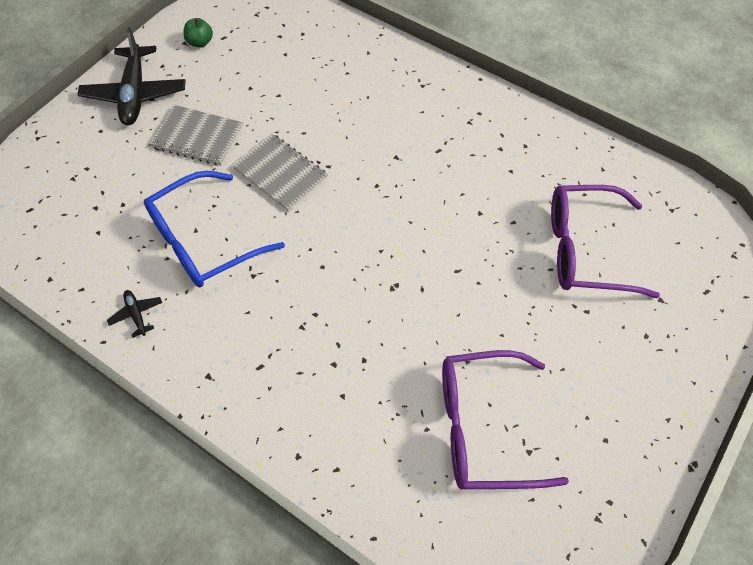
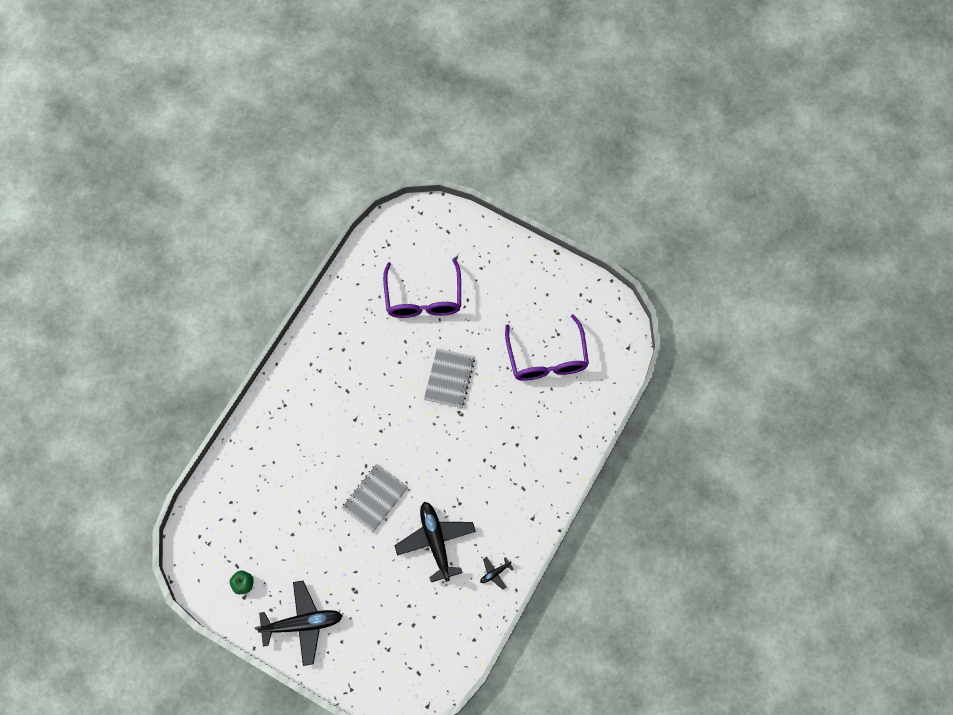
camera: 95 degrees left, 10 degrees up
(198, 137) = (344, 564): grey notebook -> grey notebook (449, 379)
(203, 241) = (435, 541): blue glasses -> black plane

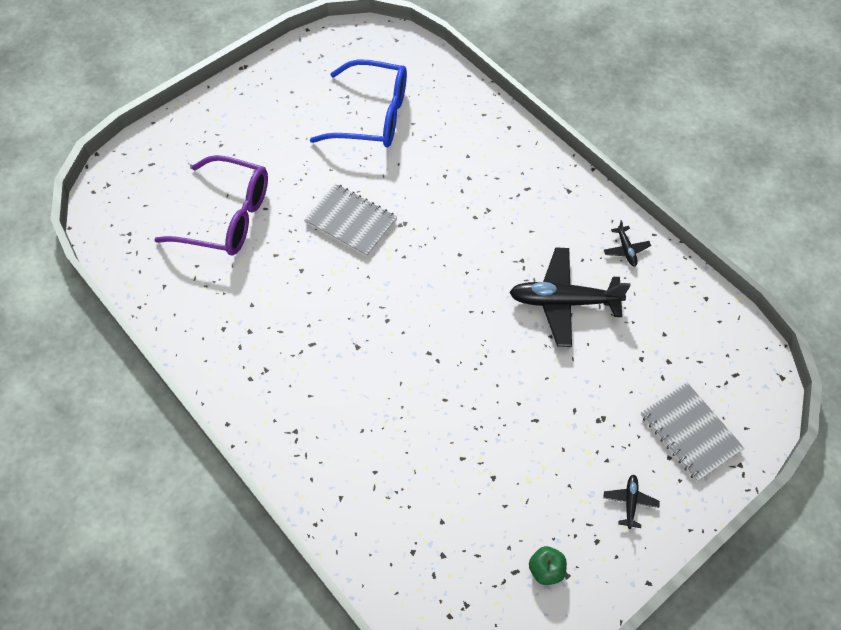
camera: 70 degrees left, 10 degrees down
(302, 624) = (630, 502): black plane -> black plane, size x0.44
(375, 498) = (479, 355): grey notebook -> grey notebook (690, 432)
(547, 358) = (373, 116): purple glasses -> blue glasses

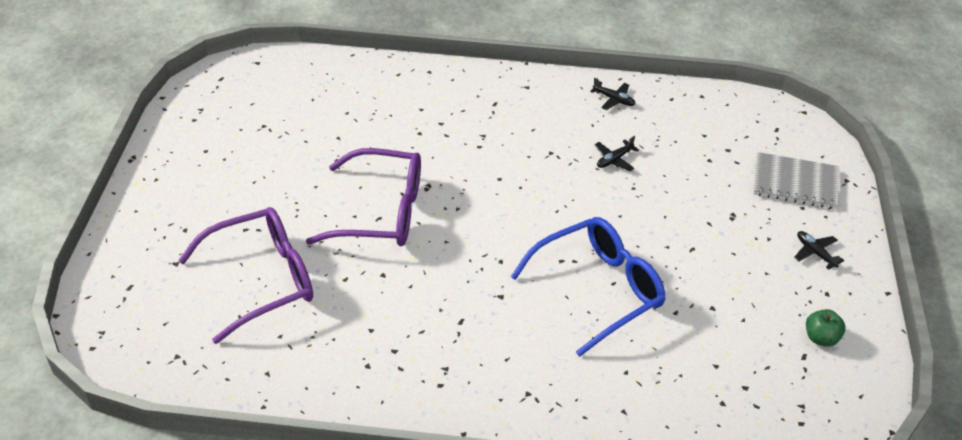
camera: 45 degrees left, 15 degrees down
(351, 221) = (382, 212): grey notebook -> purple glasses
(373, 116) = (305, 127): blue glasses -> blue glasses (598, 289)
(563, 302) = (614, 160): black plane -> black plane, size x0.44

